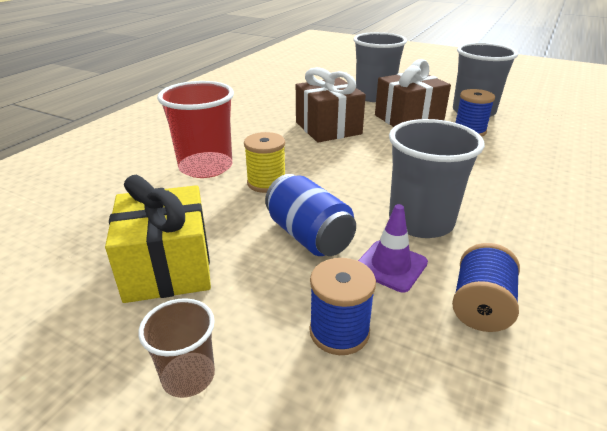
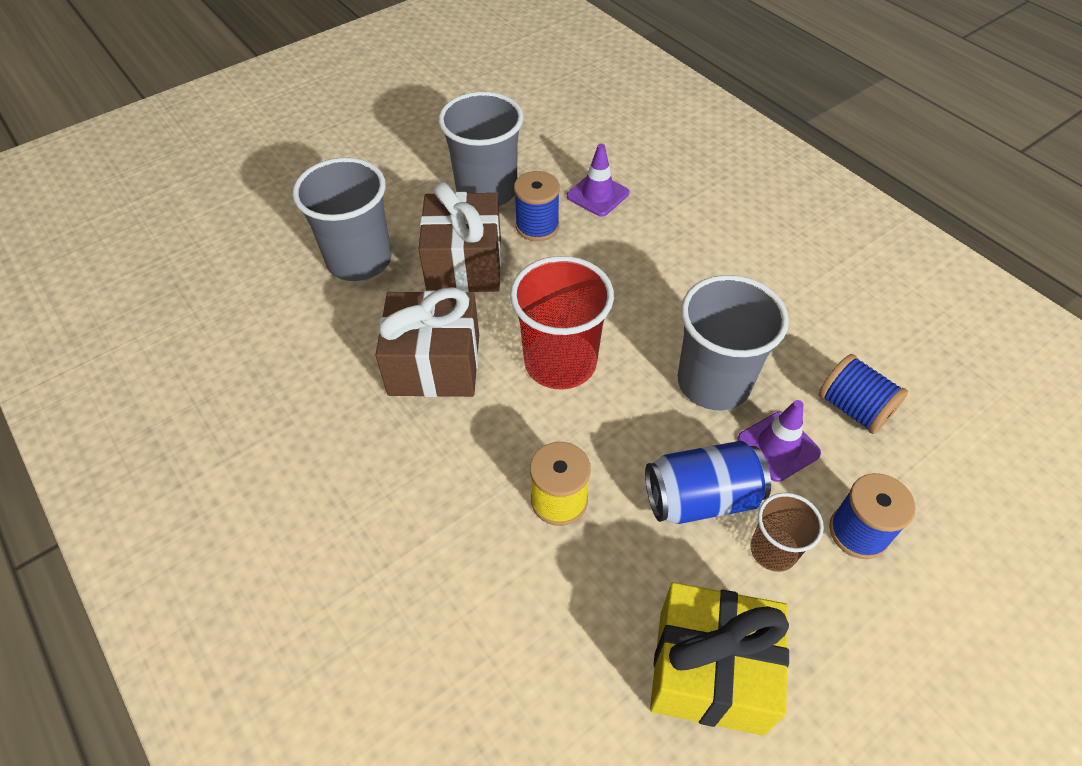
camera: 65 degrees left, 20 degrees up
(188, 376) = (886, 683): brown cup -> brown cup (773, 550)
(206, 167) = (471, 565): red cup -> red cup (560, 363)
(530, 143) = (597, 195): none -> purple traffic cone

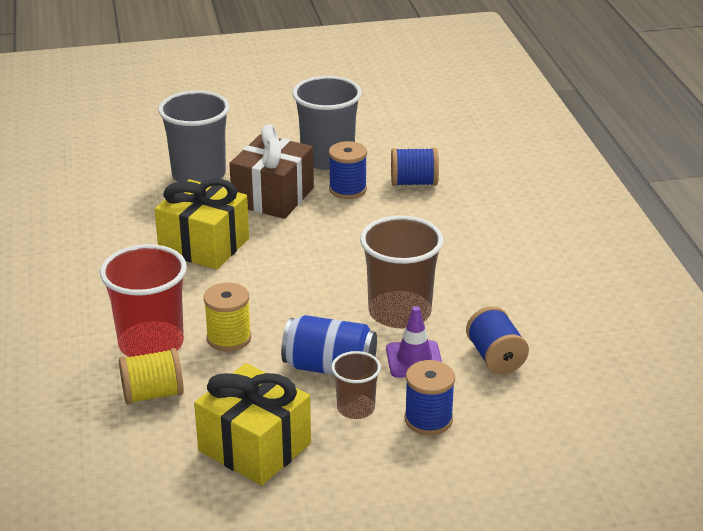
camera: 25 degrees right, 20 degrees down
(434, 364) = (204, 245): brown gift -> yellow gift
(531, 637) = (153, 394): none -> yellow spool
(560, 363) = (294, 270): red cup -> red cup (151, 344)
(597, 195) = (414, 183): purple traffic cone -> blue spool
(713, 382) = (399, 312): grey cup -> brown cup

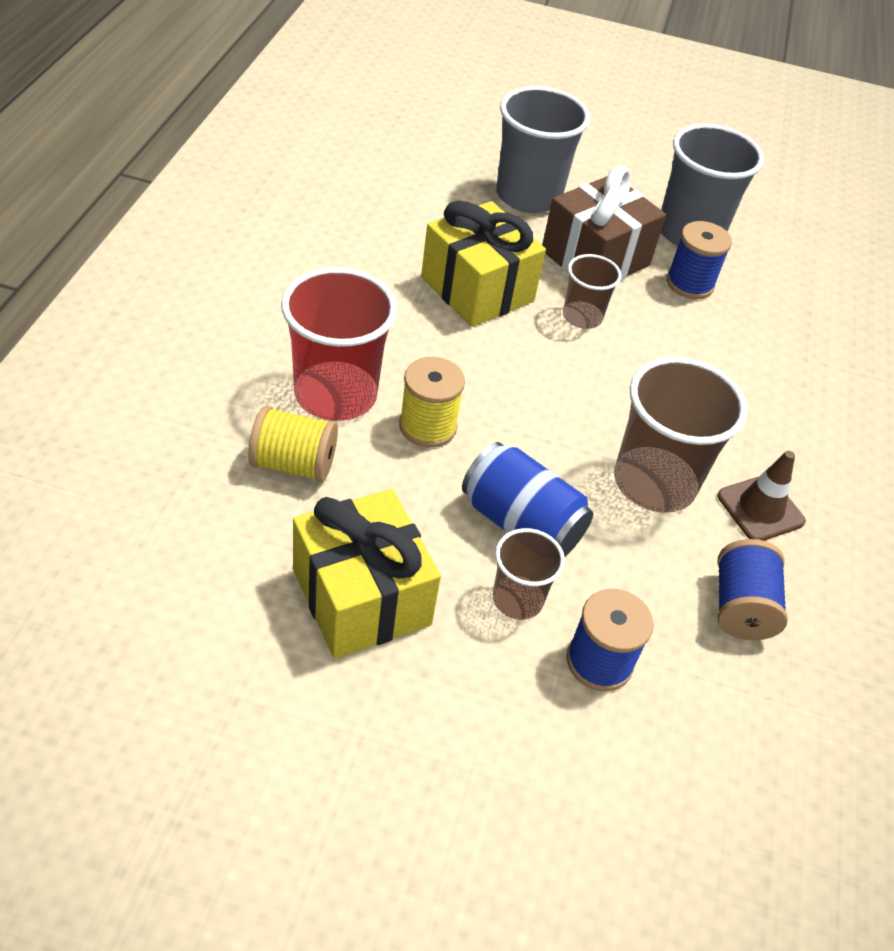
camera: 20 degrees right, 15 degrees up
(288, 236) = (582, 317): none -> brown cup
(414, 183) = (776, 306): blue spool -> none
(414, 359) = (633, 561): purple traffic cone -> none
(475, 301) = (760, 509): none -> brown traffic cone

